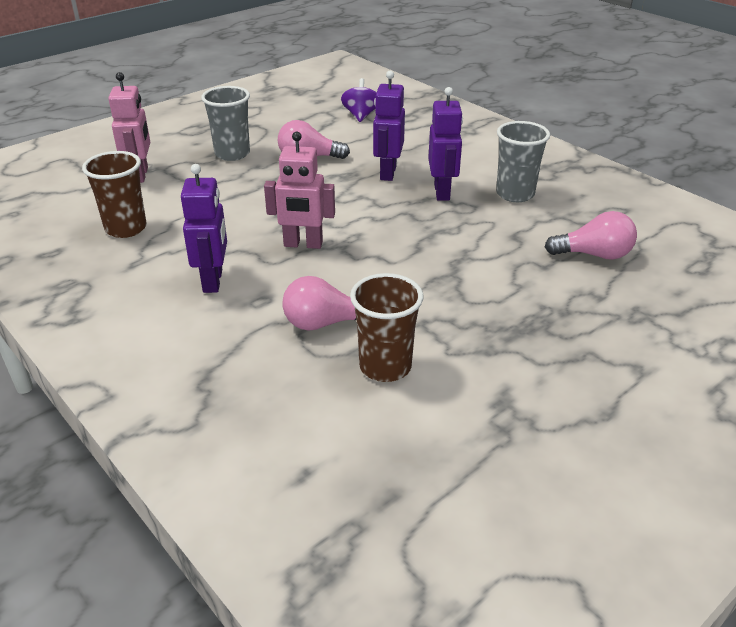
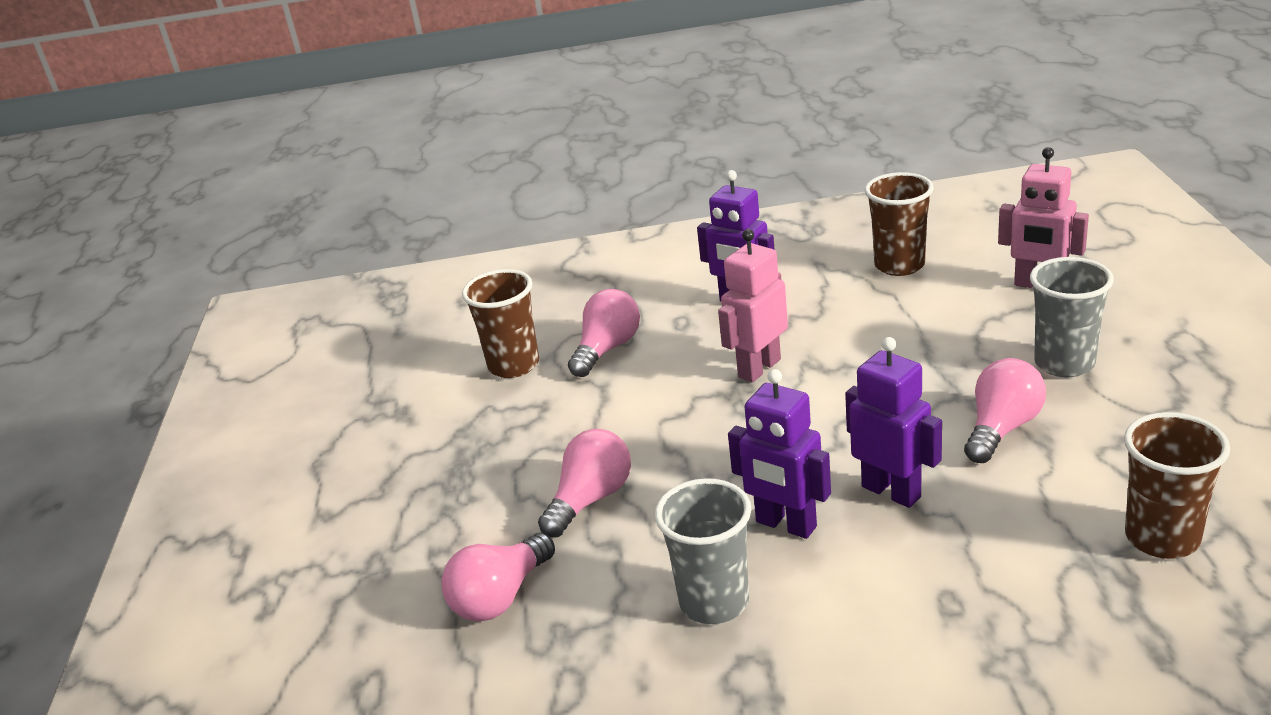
camera: 130 degrees right, 5 degrees down
(361, 115) = (1162, 538): purple spinning top -> brown cup
(491, 258) = (590, 499): none -> pink light bulb

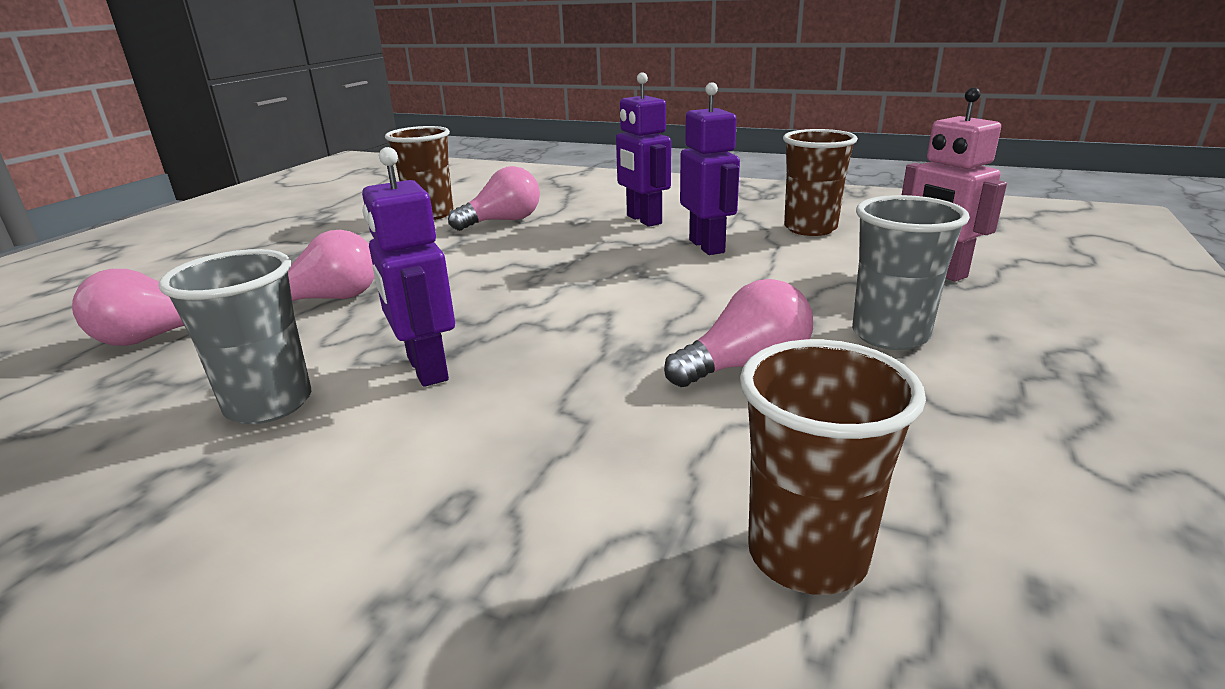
camera: 25 degrees right, 5 degrees down
(759, 368) = (590, 259): pink robot -> none
(891, 491) = (558, 379): purple robot -> purple robot (707, 246)

